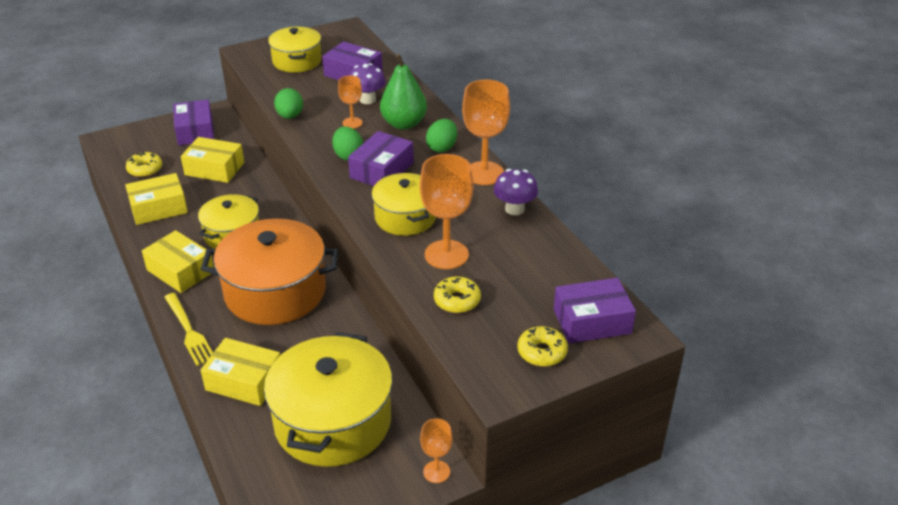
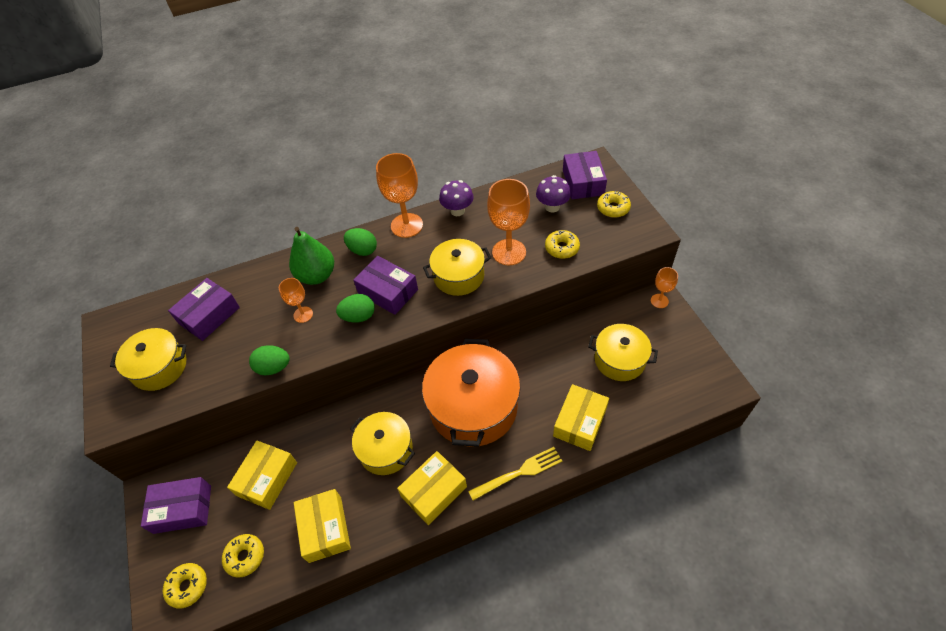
camera: 80 degrees left, 15 degrees up
(128, 146) = (187, 586): none -> yellow donut
(333, 422) = (619, 360): yellow pot -> yellow pot, size x0.59
(367, 100) = (264, 303): purple mushroom -> purple mushroom (552, 207)

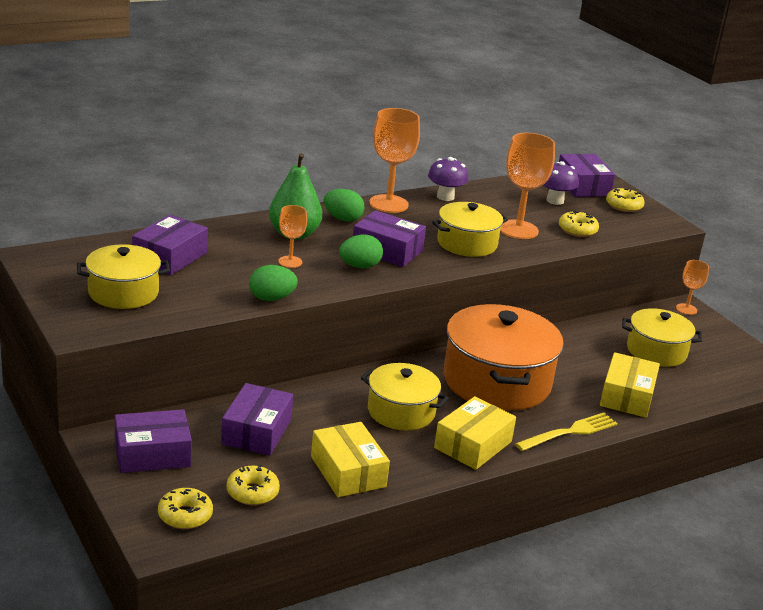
camera: 15 degrees left, 25 degrees down
(267, 479) = (257, 431): yellow box -> purple box

